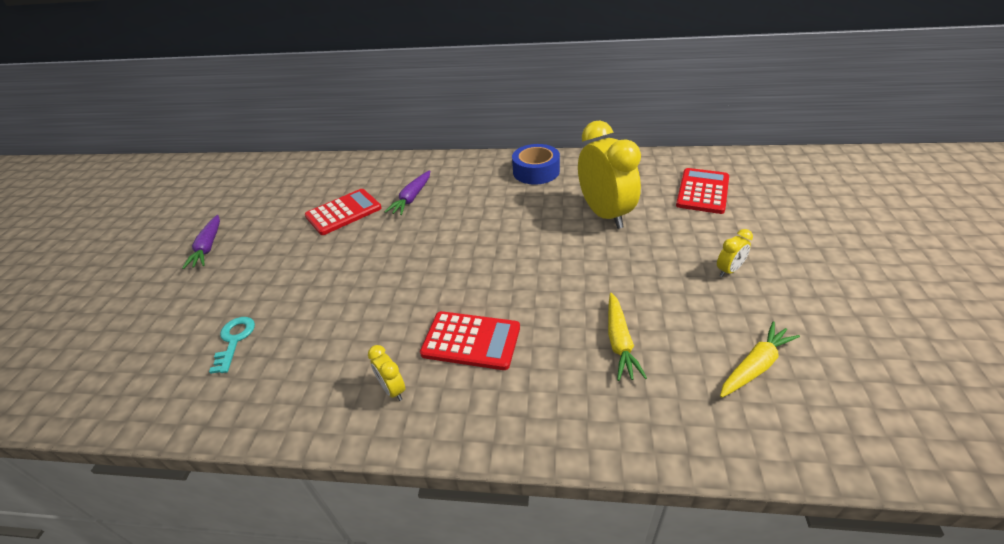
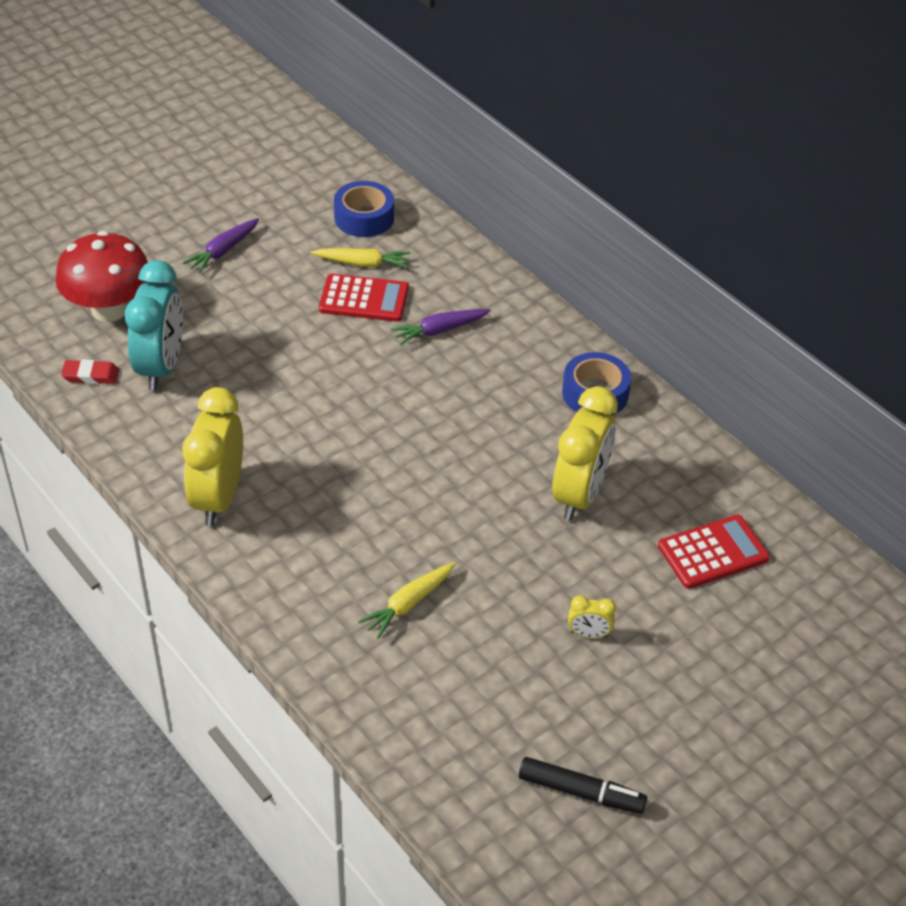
camera: 40 degrees right, 5 degrees up
(142, 335) = (109, 309): none -> red mushroom
(171, 390) = (91, 375): none -> red eraser
(234, 340) = (161, 367): turquoise key -> turquoise clock
(292, 180) = (364, 218): none -> blue tape
(393, 389) = (218, 498): yellow clock -> yellow clock, size x2.33
(471, 341) = (310, 509): red calculator -> none
(755, 366) = (472, 705): yellow carrot -> yellow carrot (363, 263)
(890, 356) = (581, 792): none -> black marker

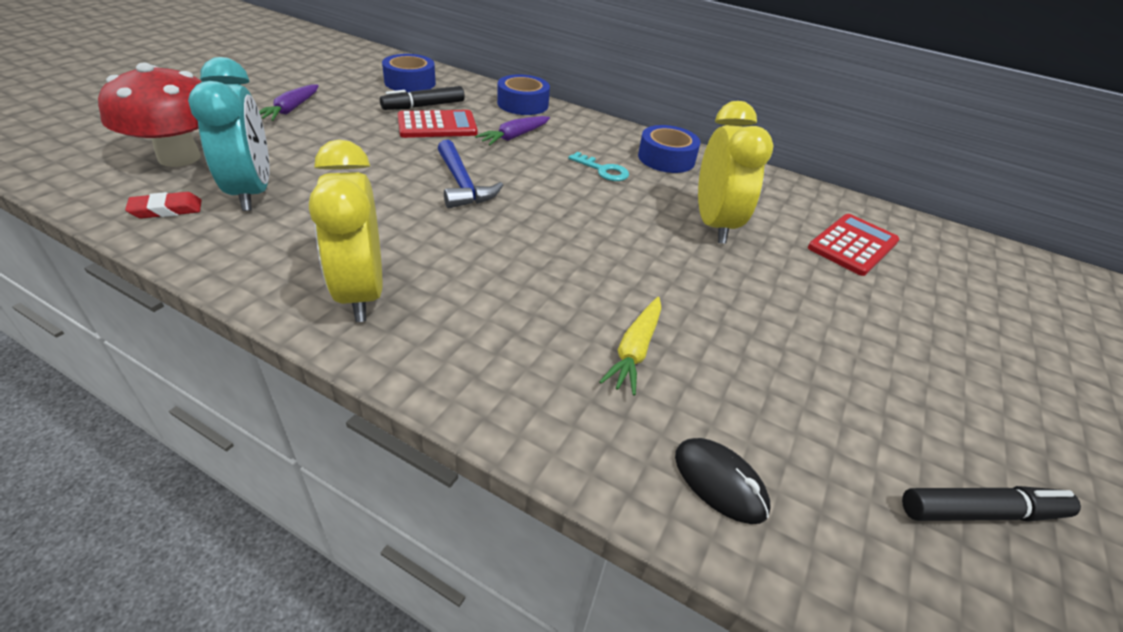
camera: 25 degrees left, 5 degrees down
(352, 392) = (462, 184): none -> blue hammer
(363, 263) = (424, 106): yellow carrot -> black marker
(404, 715) = (720, 482): none -> black mouse
(478, 275) = (522, 104): none -> blue tape
(509, 398) = (603, 170): none -> turquoise key
(589, 634) = (825, 334): yellow clock -> none

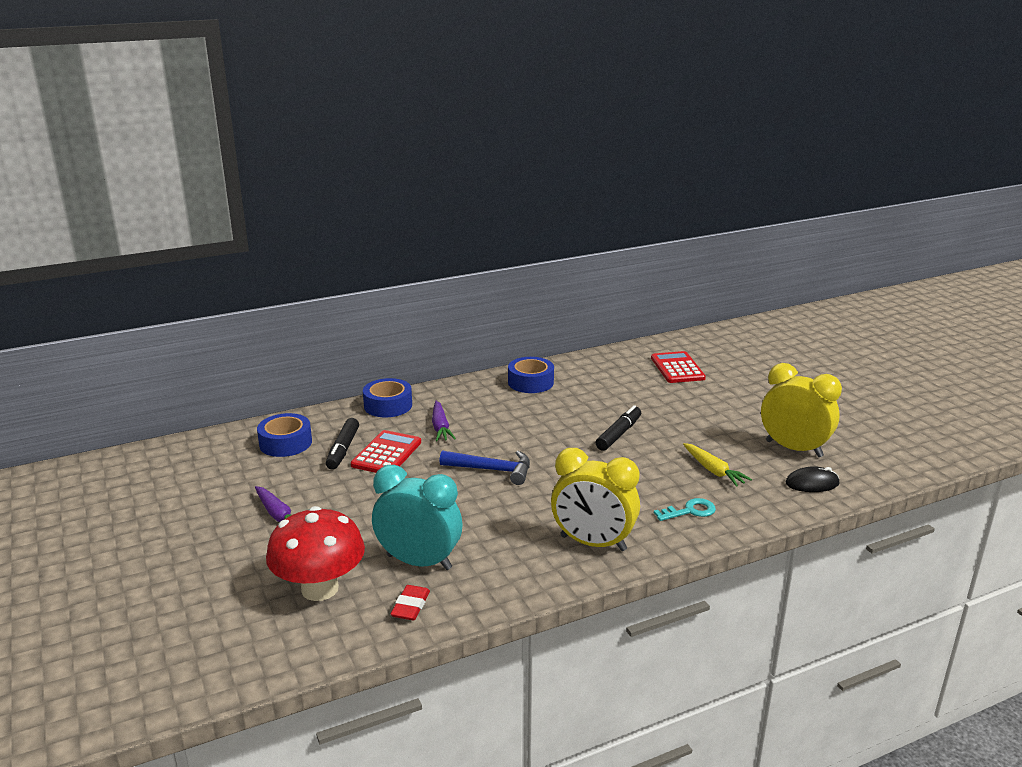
camera: 50 degrees left, 15 degrees down
(603, 170) = (524, 411): turquoise key -> turquoise key (689, 511)
(714, 224) = (622, 400): yellow clock -> yellow clock (794, 449)
(981, 512) = (863, 432): black marker -> black marker (618, 434)

